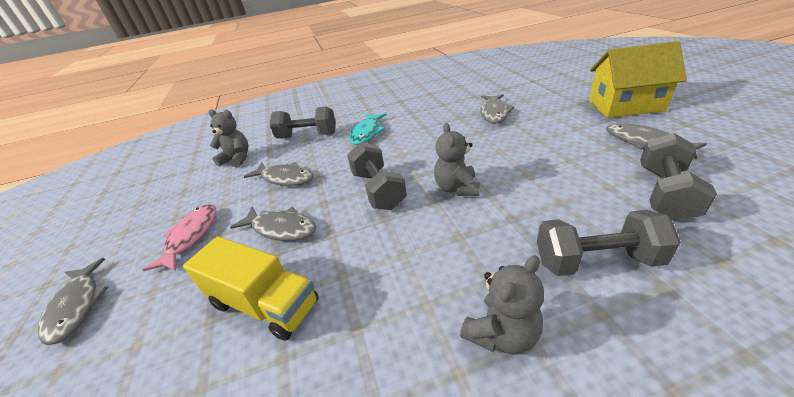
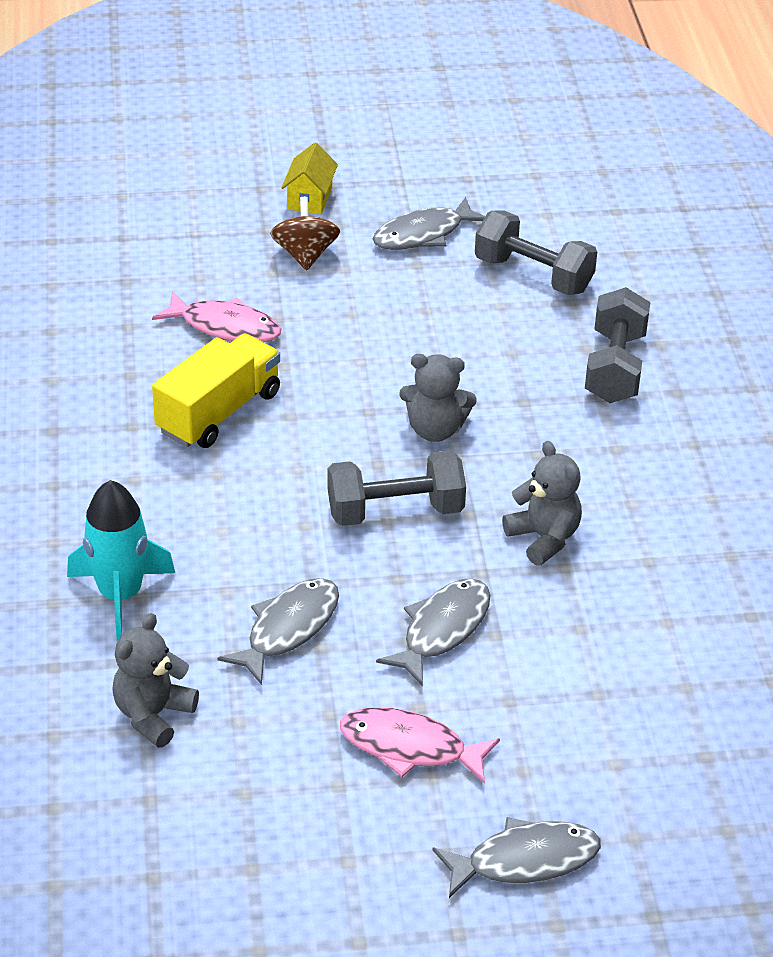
camera: 85 degrees left, 5 degrees up
(265, 304) = (588, 640): yellow truck -> yellow truck (219, 412)
(307, 136) = (121, 595): grey dumbbell -> turquoise rocket
(367, 133) = (179, 501): turquoise fish -> none
(494, 113) = (225, 327): grey fish -> pink fish
(502, 334) = (681, 459): grey teddy bear -> grey teddy bear (544, 538)
(574, 116) = (305, 255): none -> brown spinning top
(625, 106) = (310, 198): yellow house -> yellow house, size x0.50

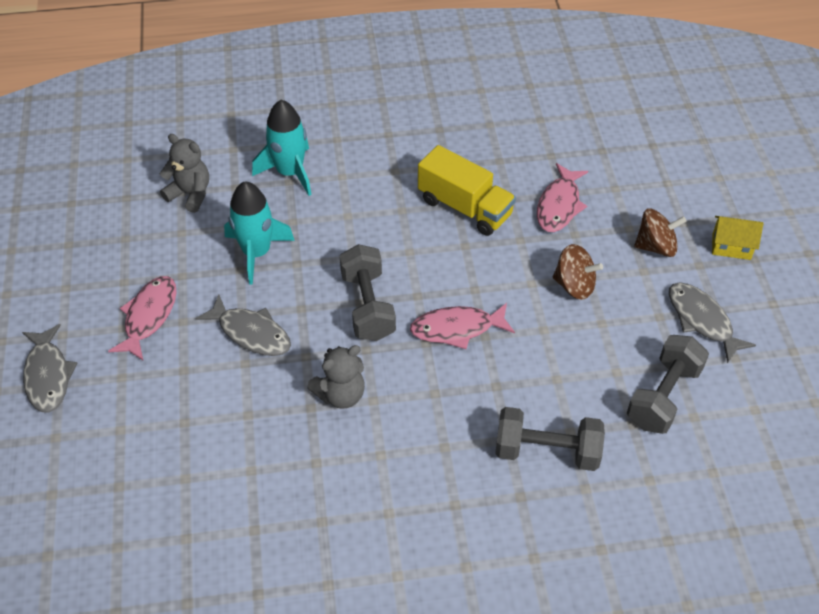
camera: 90 degrees right, 10 degrees up
(288, 629) = (256, 252): grey fish -> turquoise rocket
(366, 326) = (574, 285): none -> brown spinning top
(435, 430) = (457, 329): grey teddy bear -> pink fish

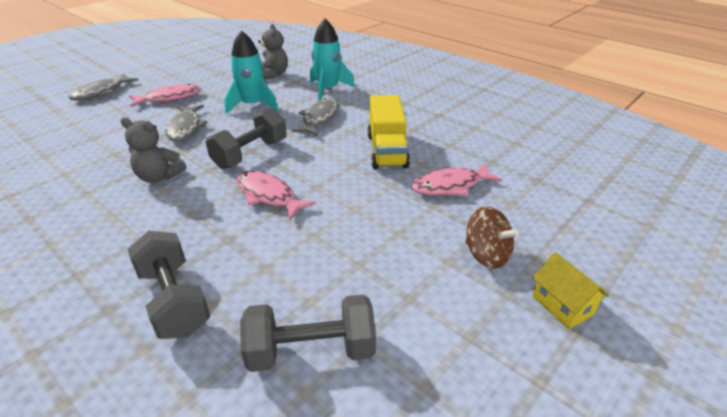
camera: 50 degrees right, 15 degrees down
(574, 285) = (380, 230): brown spinning top -> none
(702, 320) = (442, 331): grey fish -> grey fish (319, 119)

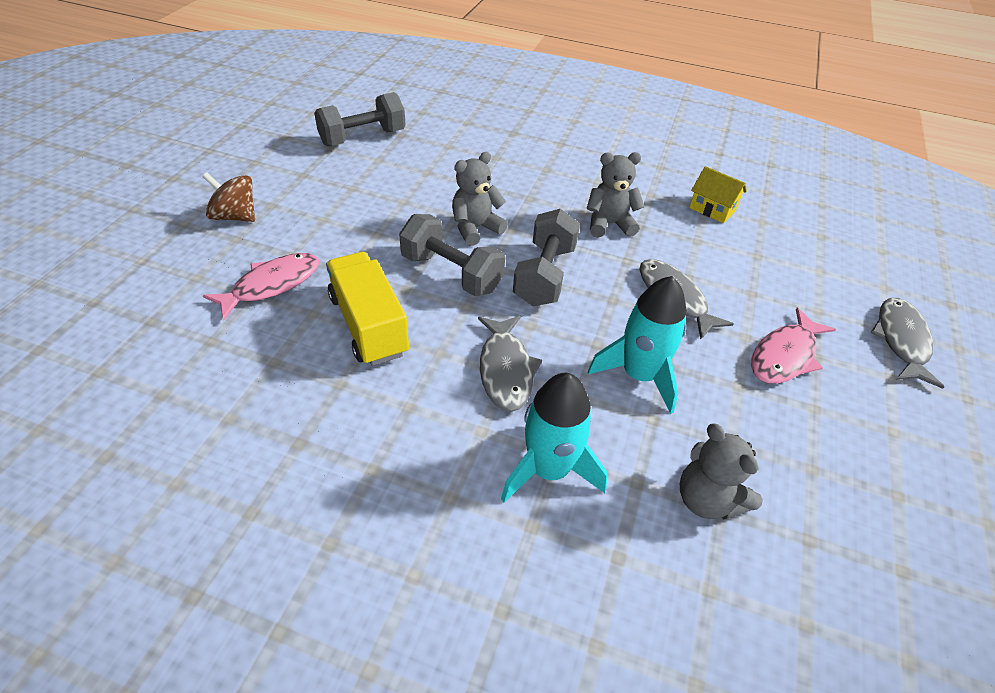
camera: 155 degrees right, 10 degrees up
(174, 300) = (475, 143): grey dumbbell -> grey dumbbell (451, 273)
(268, 196) = (475, 228): pink fish -> grey teddy bear
(562, 305) = (175, 192): yellow house -> yellow house (712, 209)

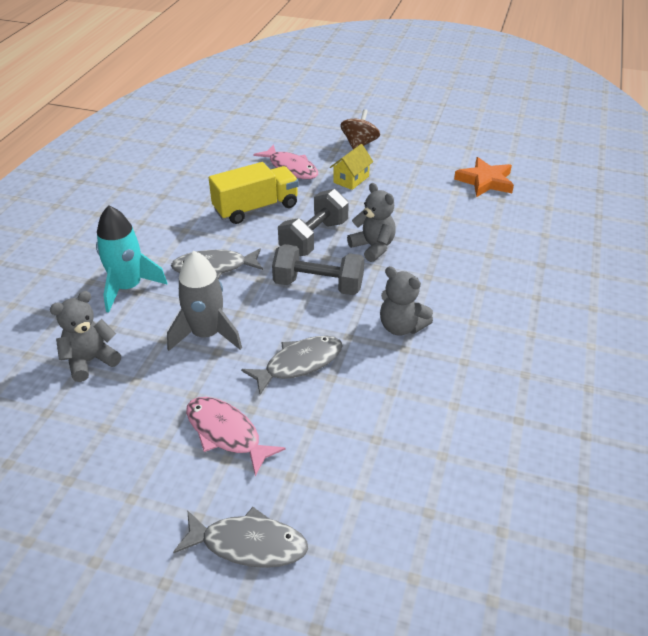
camera: 90 degrees right, 5 degrees down
(363, 138) = (485, 181): grey dumbbell -> orange star
(609, 224) = (401, 327): grey teddy bear -> grey teddy bear turned 135 degrees clockwise
(639, 375) = (206, 335): turquoise rocket -> grey rocket
(712, 209) = (453, 411): yellow house -> yellow house (351, 179)

